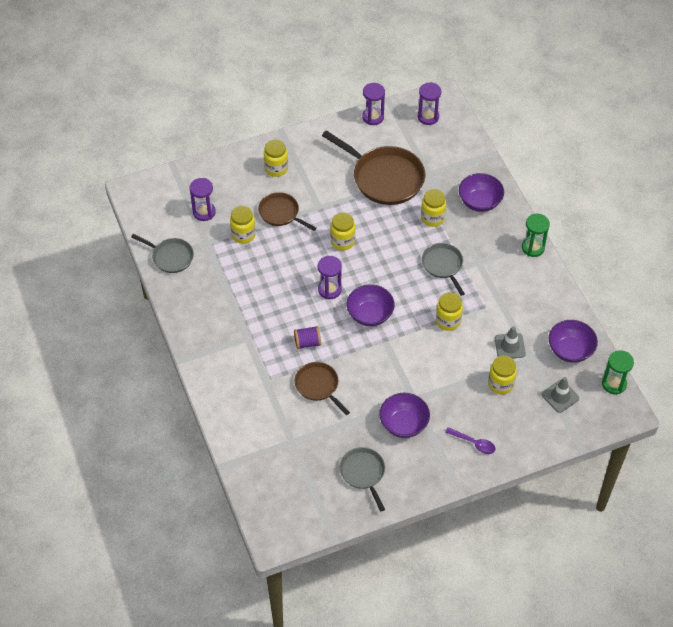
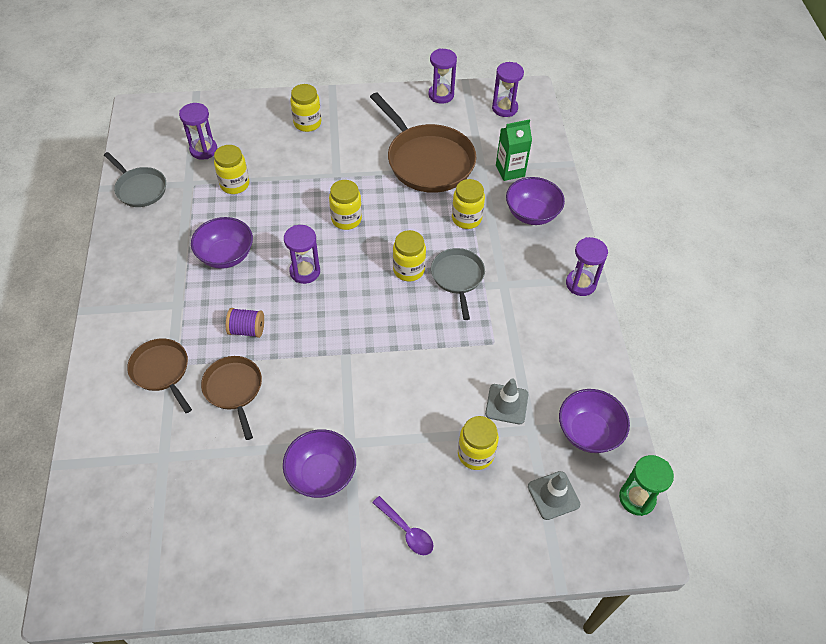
camera: 15 degrees right, 0 degrees up
(281, 213) = (289, 171): brown pan -> brown pan (161, 371)
(363, 473) = (236, 531): grey pan -> none
(370, 314) = (341, 314): purple bowl -> purple bowl (226, 255)
(448, 321) = (437, 349): yellow jar -> yellow jar (408, 270)
(451, 170) = (510, 170): none -> green carton
(533, 248) = (580, 284): green hourglass -> purple hourglass

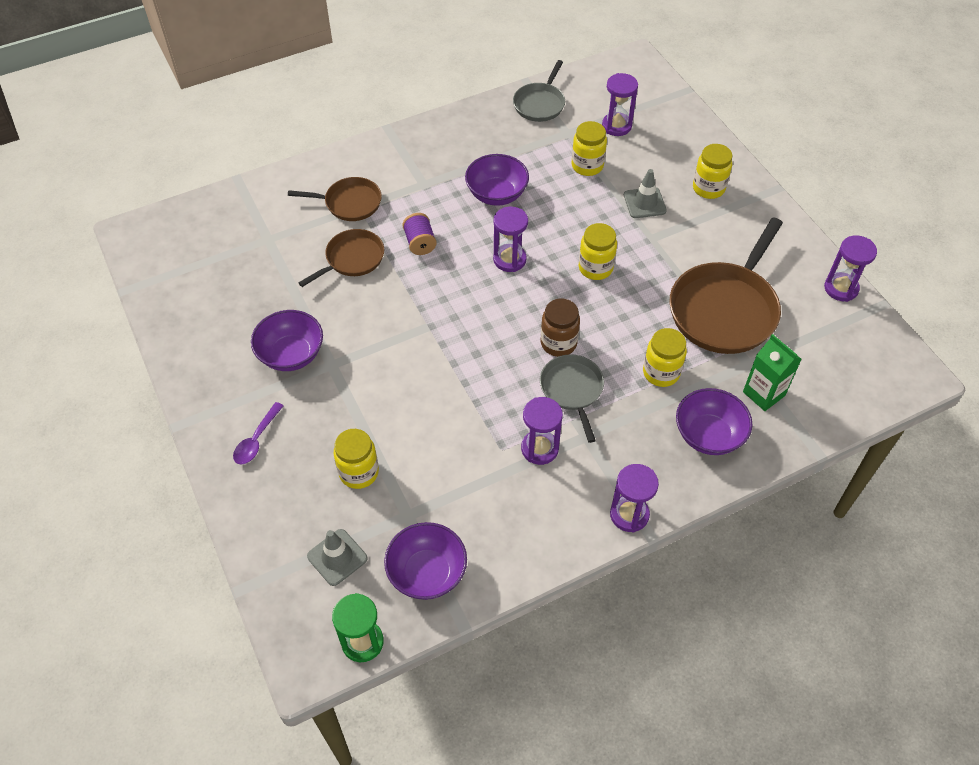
camera: 70 degrees right, 0 degrees up
(161, 371) = (349, 203): brown pan -> brown pan turned 60 degrees clockwise
(408, 270) = (558, 343): yellow jar -> brown jar
(457, 277) = (572, 390): grey pan -> grey pan turned 75 degrees counterclockwise
(504, 108) = (866, 358): purple hourglass -> purple hourglass (539, 448)
(506, 404) = (429, 483): grey traffic cone -> grey traffic cone (644, 203)

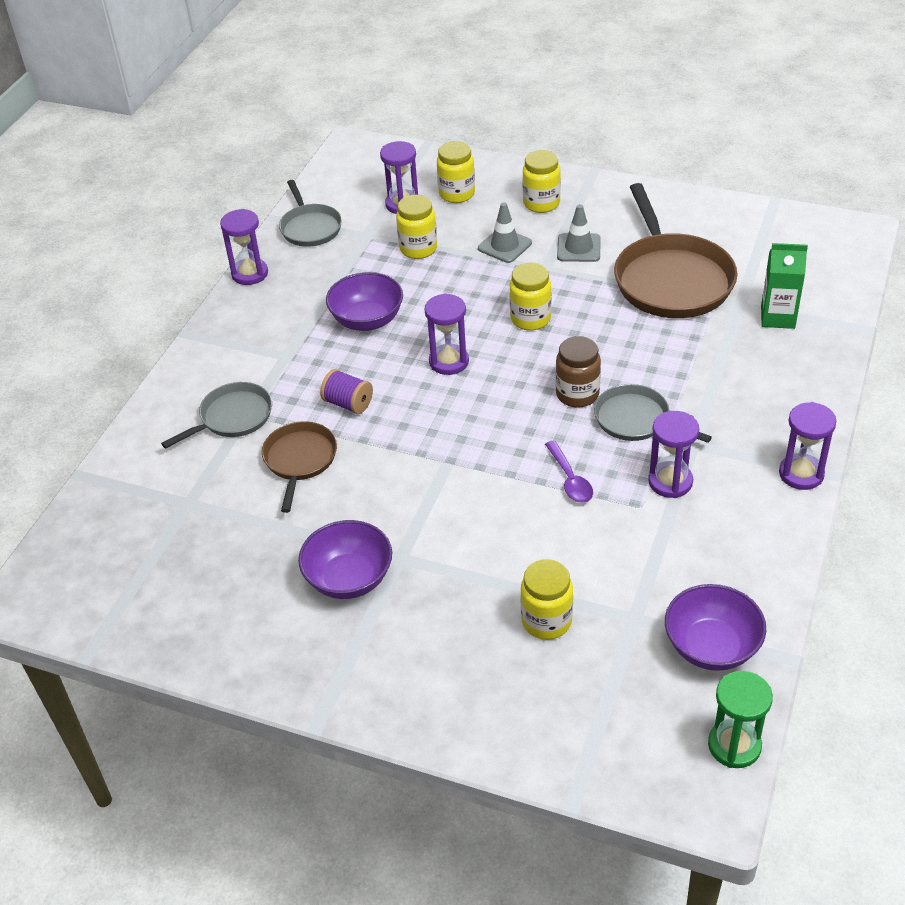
camera: 40 degrees left, 10 degrees down
(256, 440) = (414, 673): purple spoon -> purple spoon (570, 479)
(337, 557) = (621, 701): grey traffic cone -> grey traffic cone (578, 248)
(349, 203) = (233, 417): brown pan -> grey pan
(661, 373) = (686, 357): yellow jar -> yellow jar (457, 194)
(708, 435) = (779, 374): purple bowl -> none
(841, 288) = (732, 209): purple hourglass -> purple hourglass (250, 274)

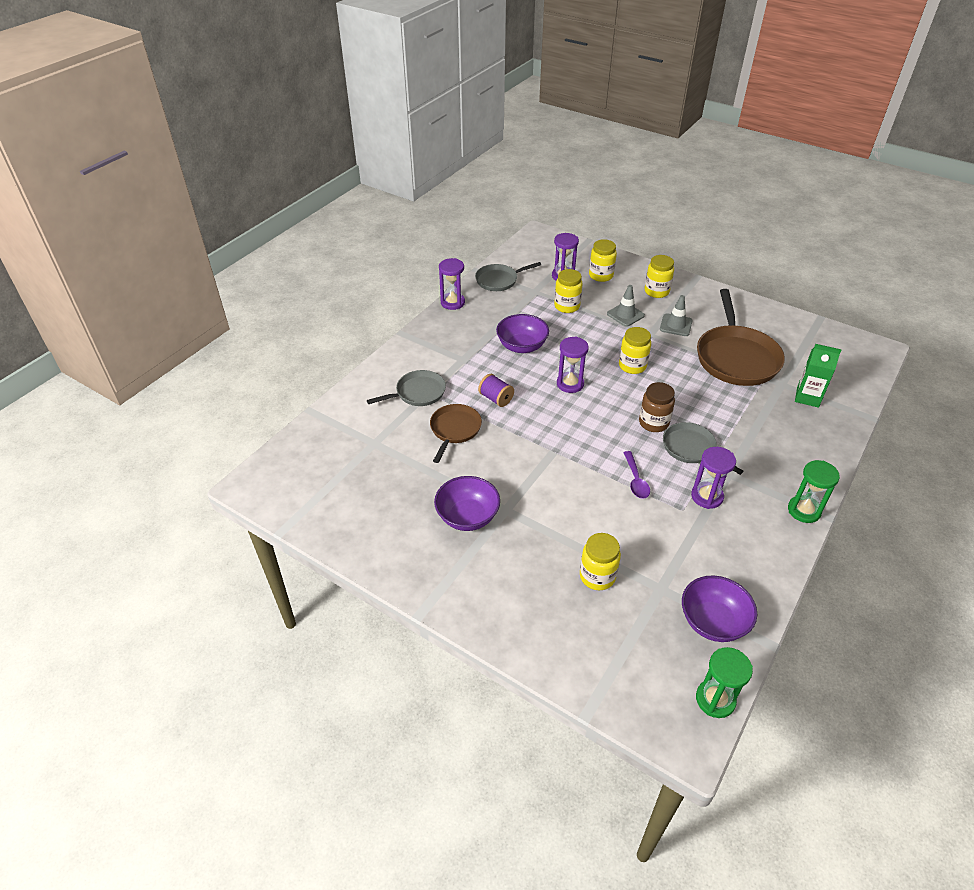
camera: 10 degrees right, 0 degrees up
(310, 227) = (499, 280): grey pan -> grey pan turned 75 degrees clockwise
(801, 474) = (804, 510): purple hourglass -> green hourglass

